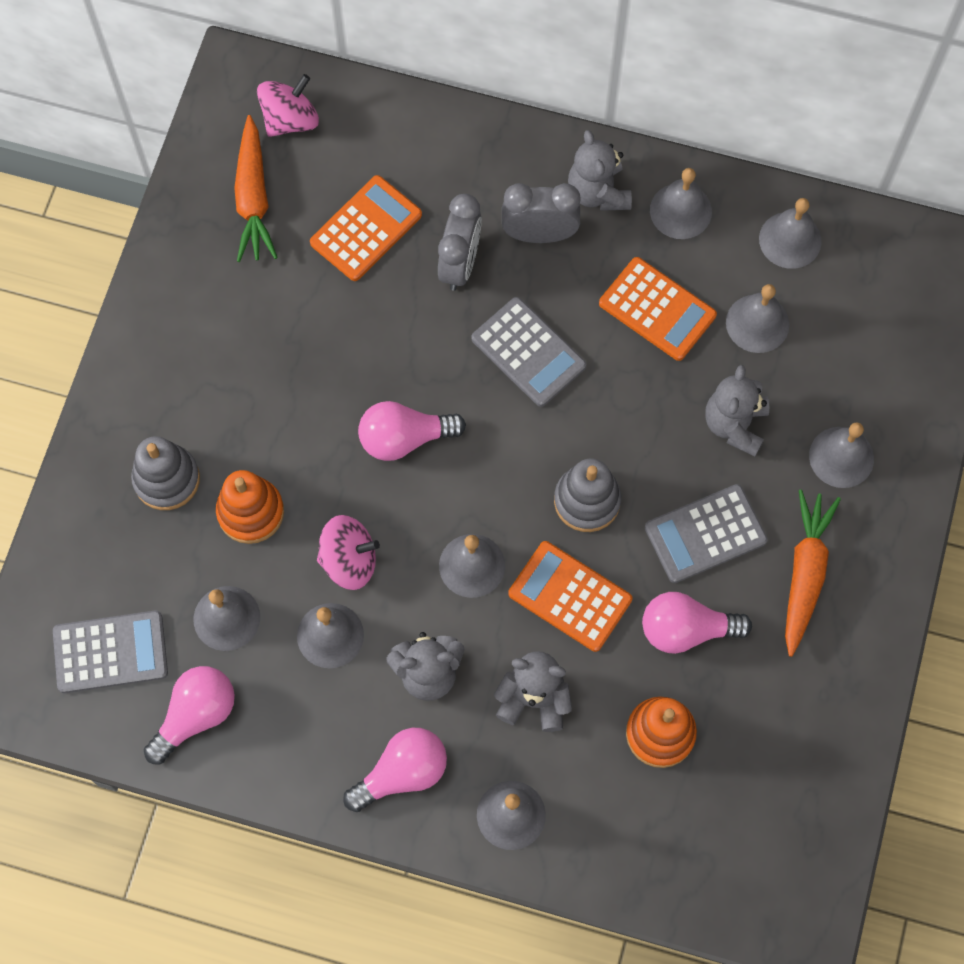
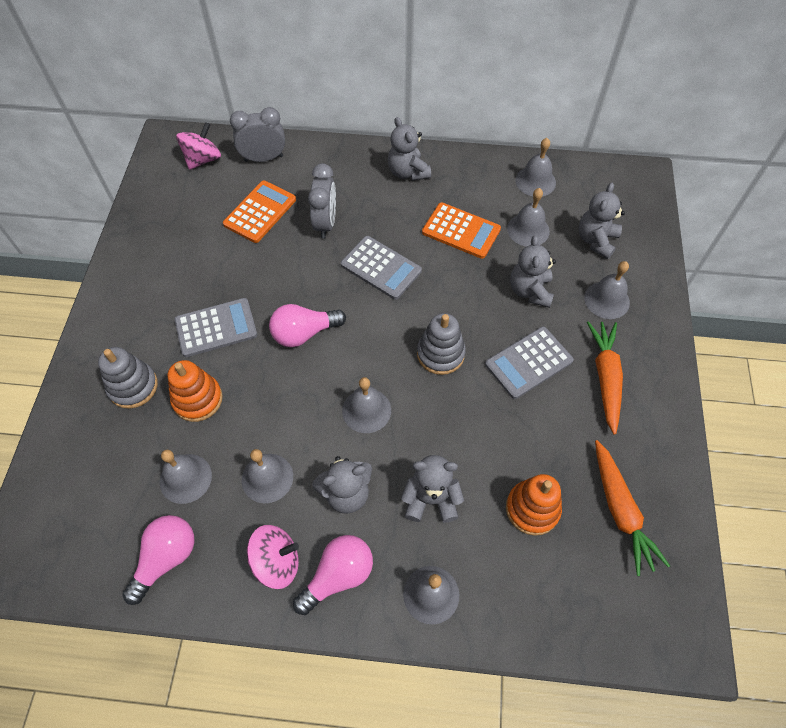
camera: 10 degrees left, 10 degrees down
(110, 652) = (94, 519): grey calculator -> grey calculator (216, 328)
(253, 198) = (182, 205): orange carrot -> orange carrot (620, 511)
(349, 561) = (275, 421): pink spinning top -> pink spinning top (276, 562)
(539, 234) = (375, 199): grey clock -> grey clock (263, 158)
(570, 597) = (442, 420): orange calculator -> none
(680, 211) = (462, 175): grey bell -> none
(686, 629) = (532, 429): pink light bulb -> none
(853, 358) = (596, 240): none -> grey teddy bear

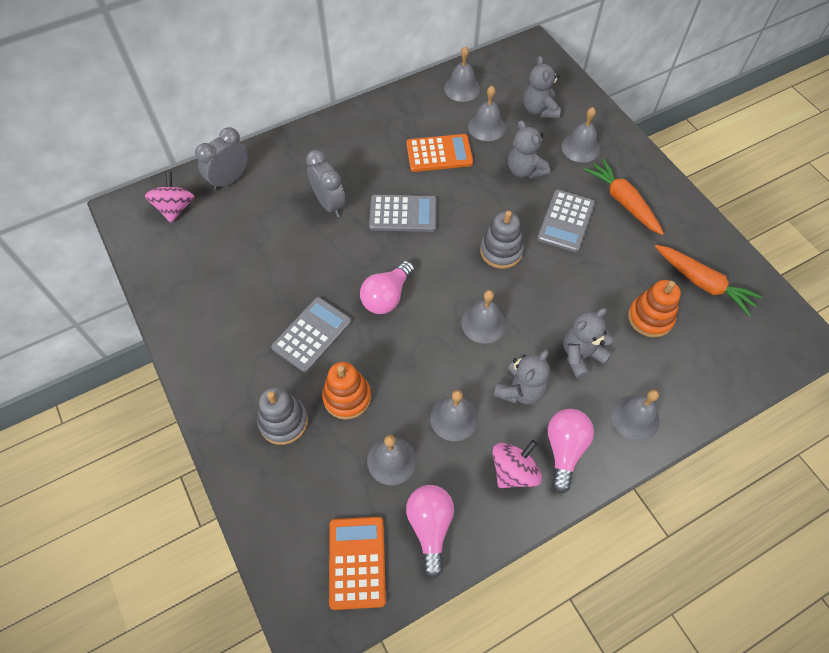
camera: 35 degrees left, 0 degrees up
(260, 212) = (266, 224): orange calculator -> orange calculator (357, 562)
(407, 172) = (360, 130): grey teddy bear -> none

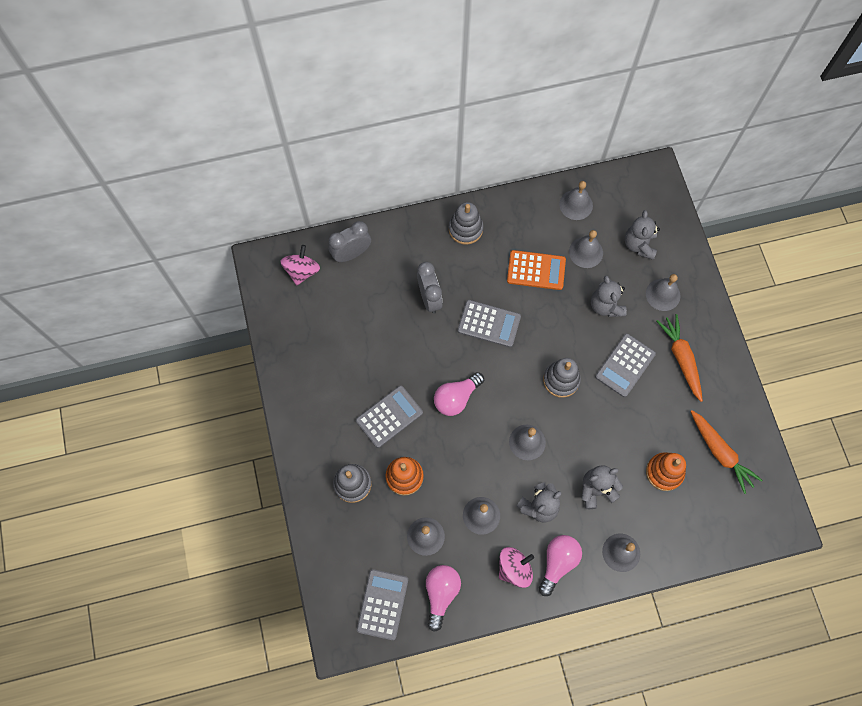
camera: 15 degrees right, 10 degrees up
(352, 132) = (465, 229): none -> grey stacking toy
(357, 562) = (382, 604): orange calculator -> grey calculator

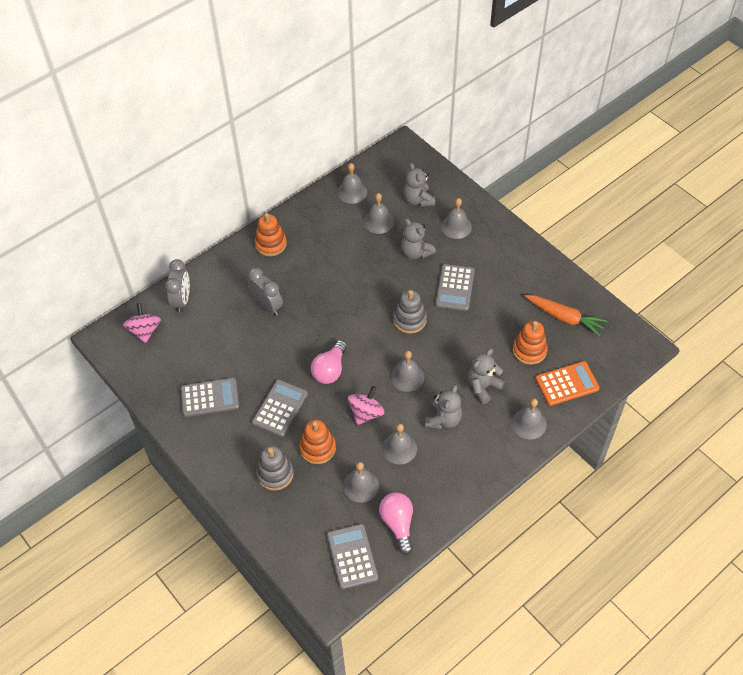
camera: 25 degrees left, 15 degrees down
(351, 253) = (182, 300): grey clock -> grey clock turned 150 degrees clockwise
(465, 229) = (271, 244): grey stacking toy -> orange stacking toy
(489, 323) = (327, 304): grey calculator -> grey calculator (210, 397)
(514, 569) = (449, 476): pink spinning top -> pink spinning top (366, 413)
(536, 270) = (345, 250): orange calculator -> orange calculator (567, 383)
(558, 563) = (482, 455): pink light bulb -> none
(681, 358) = (496, 265): orange carrot -> none

